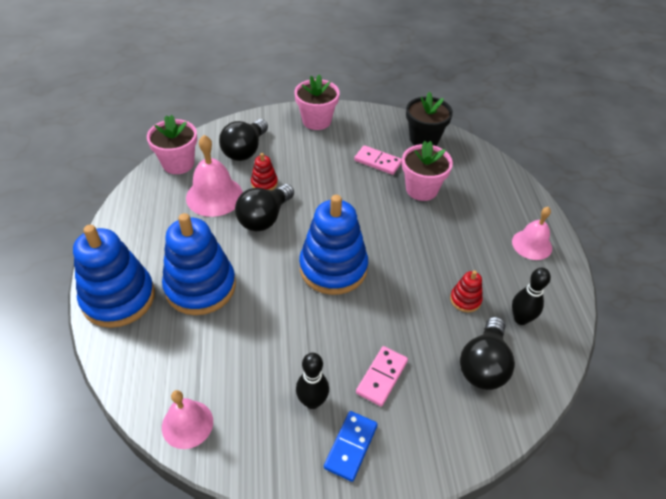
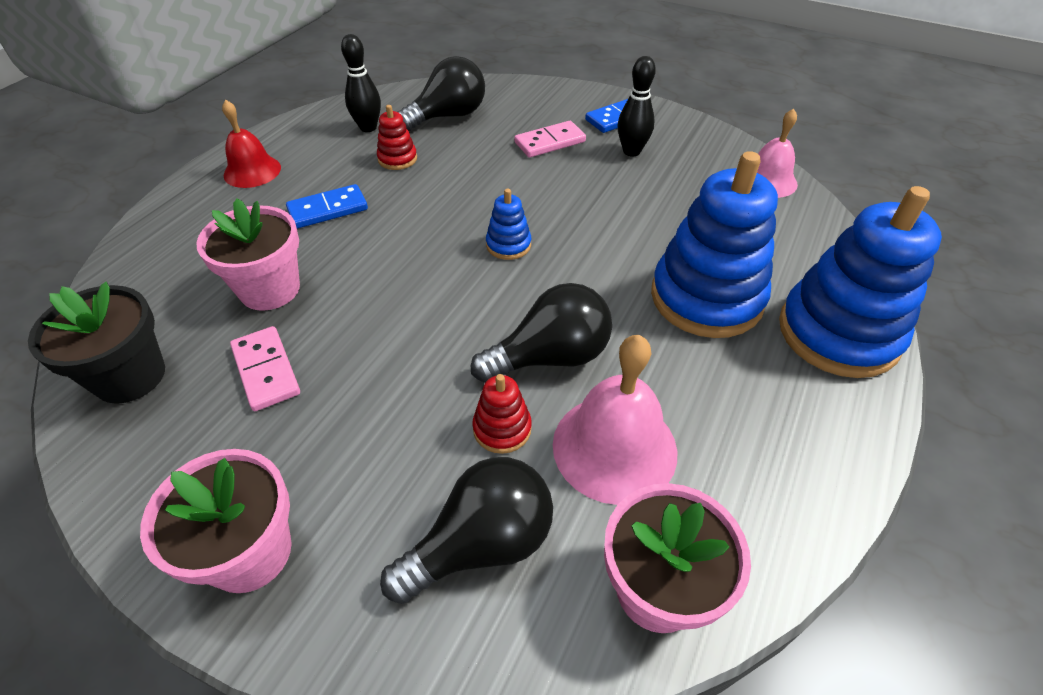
camera: 145 degrees left, 0 degrees up
(333, 268) = (508, 245): blue stacking toy -> blue stacking toy, size x0.44
(454, 241) = (328, 209): none -> blue domino
(532, 244) = (252, 171): pink bell -> red bell

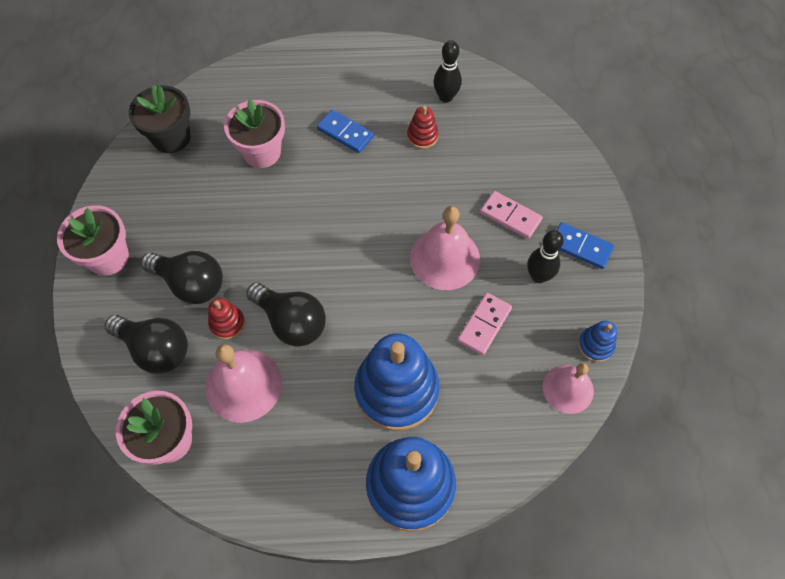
camera: 60 degrees right, 15 degrees up
(252, 171) = (354, 69): red bell -> none
(266, 370) = (206, 191): pink domino -> pink domino (484, 325)
(448, 116) = (496, 135): black light bulb -> black light bulb (191, 284)
(508, 245) = (375, 250): blue stacking toy -> blue stacking toy (595, 345)
(562, 200) = (445, 258): none -> pink bell

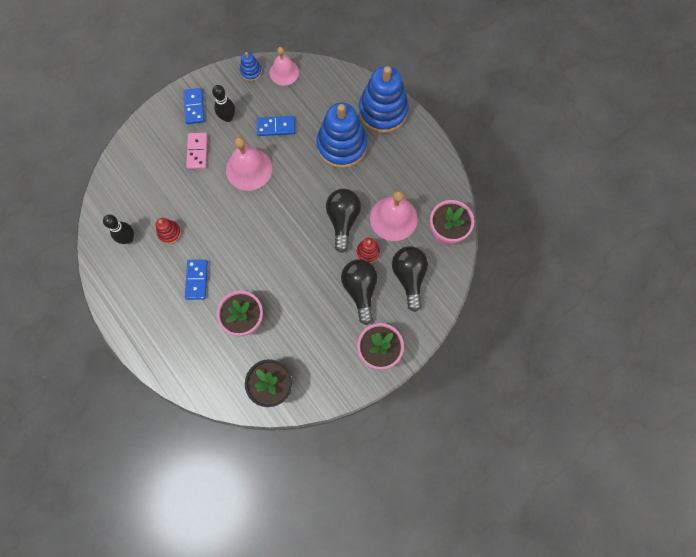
camera: 125 degrees left, 10 degrees up
(484, 325) = (276, 127): pink domino -> blue domino

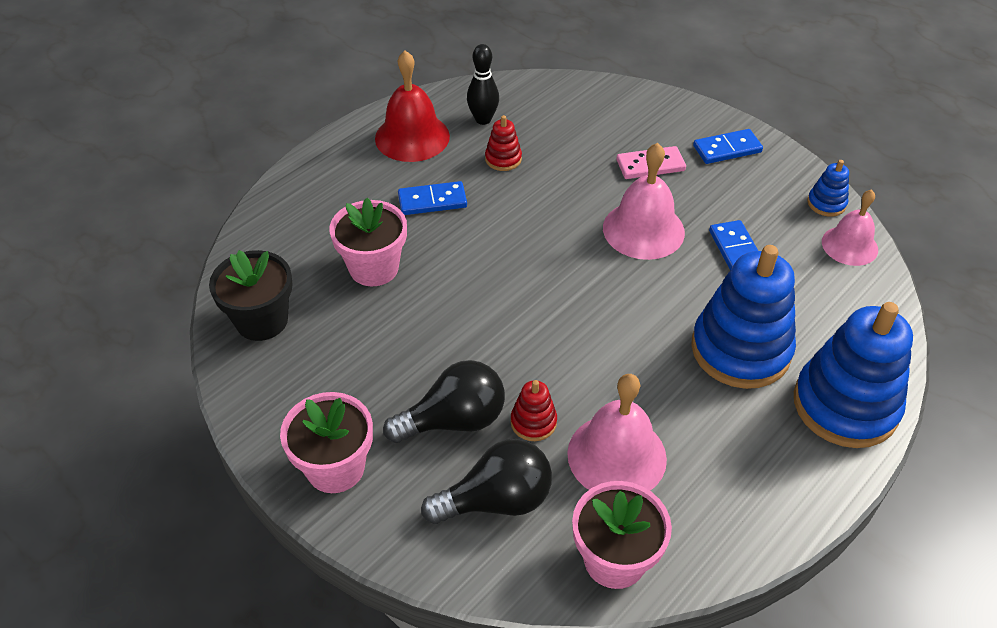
camera: 80 degrees right, 25 degrees down
(133, 285) = (412, 137): none -> red bell
(228, 117) = (726, 189): black bowling pin -> none
(343, 220) = (588, 373): black light bulb -> none

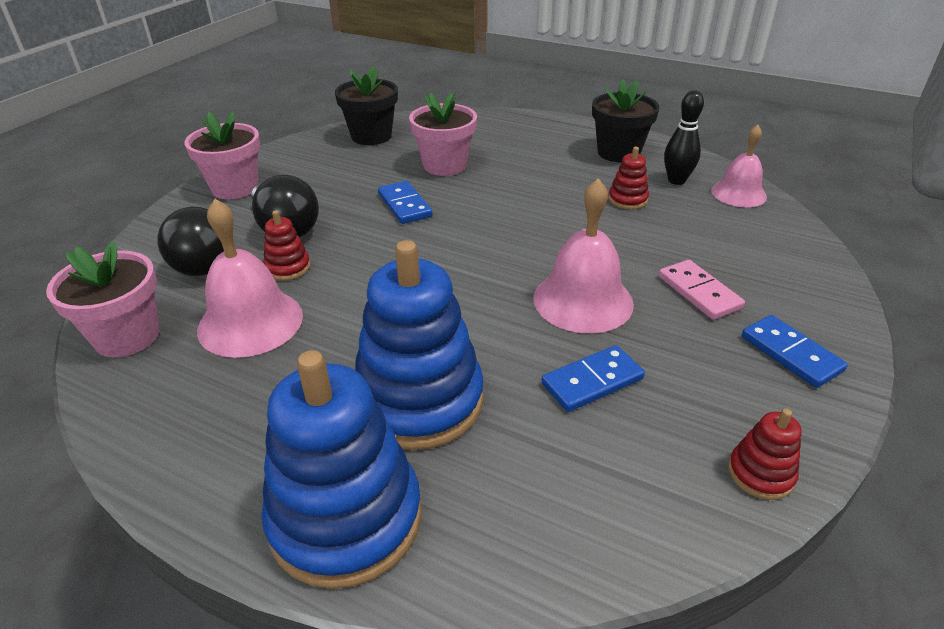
camera: 75 degrees right, 10 degrees down
(412, 137) = (618, 153): red bell -> black flower pot
(432, 201) = (541, 175): blue domino -> blue domino (404, 205)
(826, 203) = (760, 473): blue stacking toy -> red stacking toy
(849, 245) = (681, 509): pink bell -> pink bell (738, 193)

